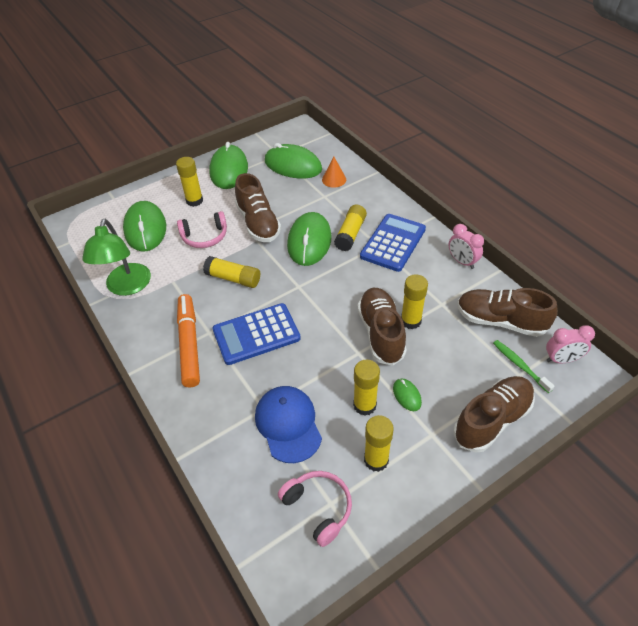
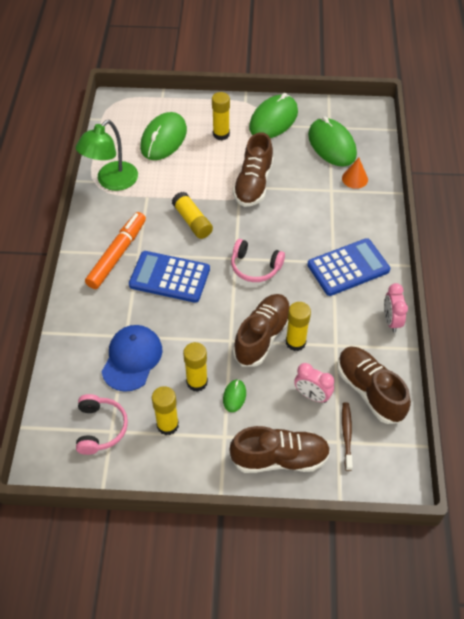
camera: 35 degrees right, 5 degrees up
(205, 236) = (202, 172): pink headphones -> pink headphones (255, 267)
(309, 241) = (279, 225): green mouse -> none
(350, 234) = (320, 238): yellow glue stick -> none
(520, 365) = (346, 435): green toothbrush -> brown toothbrush
(561, 359) = (387, 454): pink clock -> pink clock (312, 395)

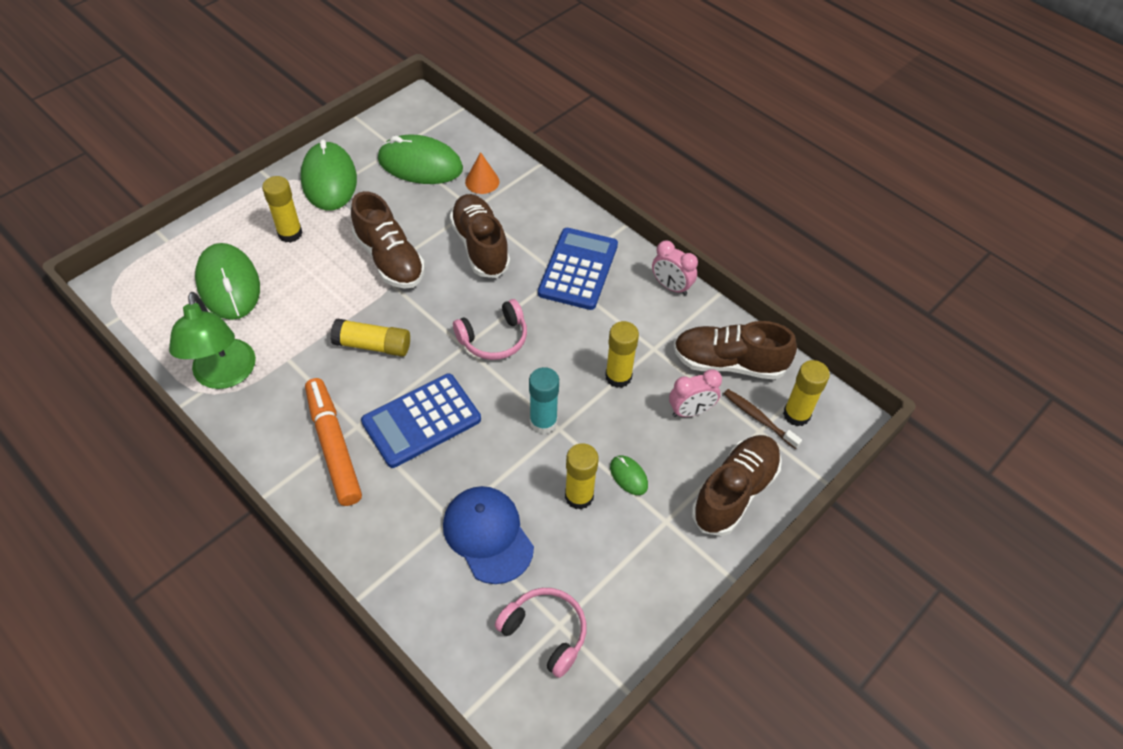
camera: 50 degrees left, 0 degrees up
(167, 425) = (604, 563): yellow glue stick -> yellow glue stick (796, 414)
(226, 330) = (543, 422): none -> turquoise glue stick
(262, 336) = (583, 398): brown shoe -> brown shoe (480, 246)

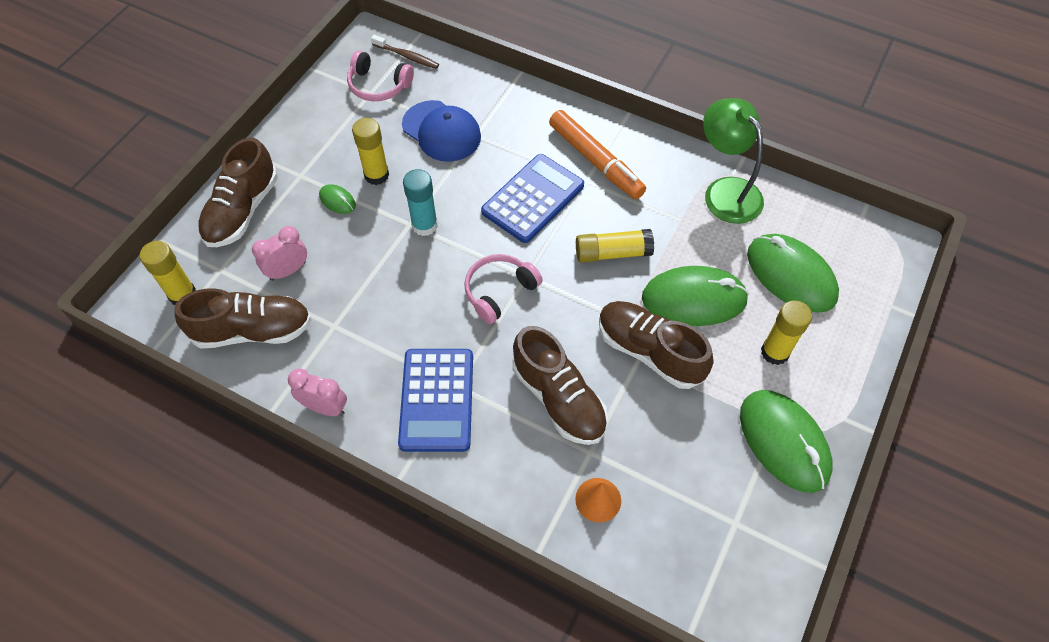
camera: 165 degrees right, 5 degrees up
(420, 164) = (689, 504): green mouse -> green mouse (694, 299)
(618, 377) = (364, 286): yellow glue stick -> none
(759, 418) = (220, 281): brown toothbrush -> brown toothbrush (407, 56)

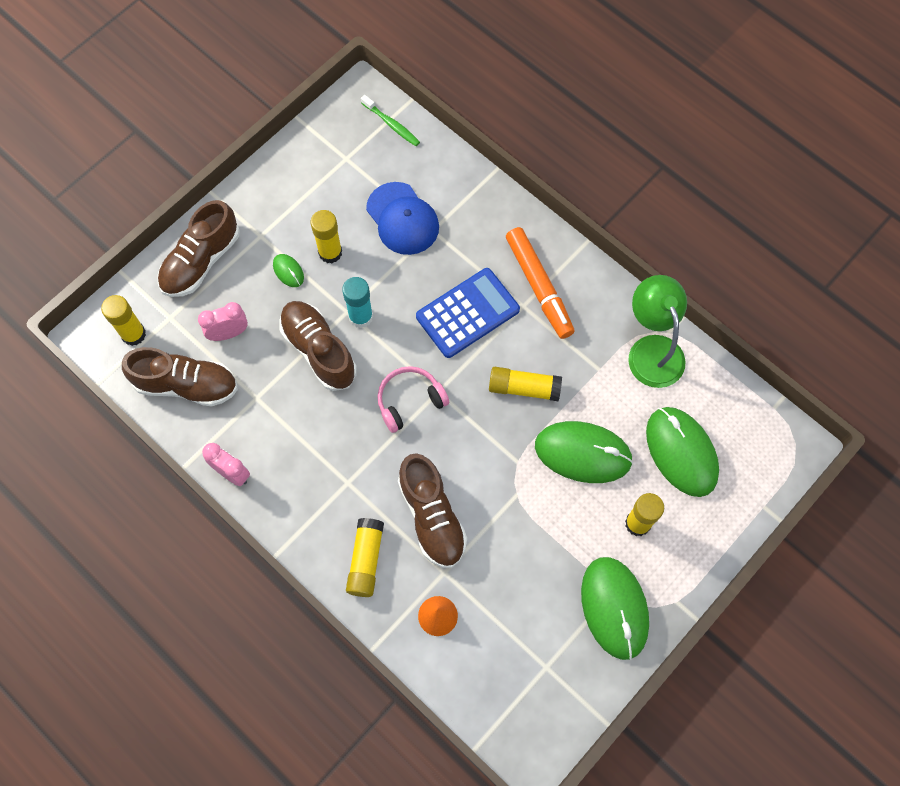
camera: 15 degrees right, 10 degrees up
(378, 85) = (356, 152): pink headphones -> none
(407, 56) = (391, 124): brown toothbrush -> green toothbrush
(436, 400) = (327, 491): blue calculator -> none
(500, 461) = (365, 560): none -> yellow glue stick
(649, 351) = (525, 493): brown shoe -> brown shoe (319, 350)

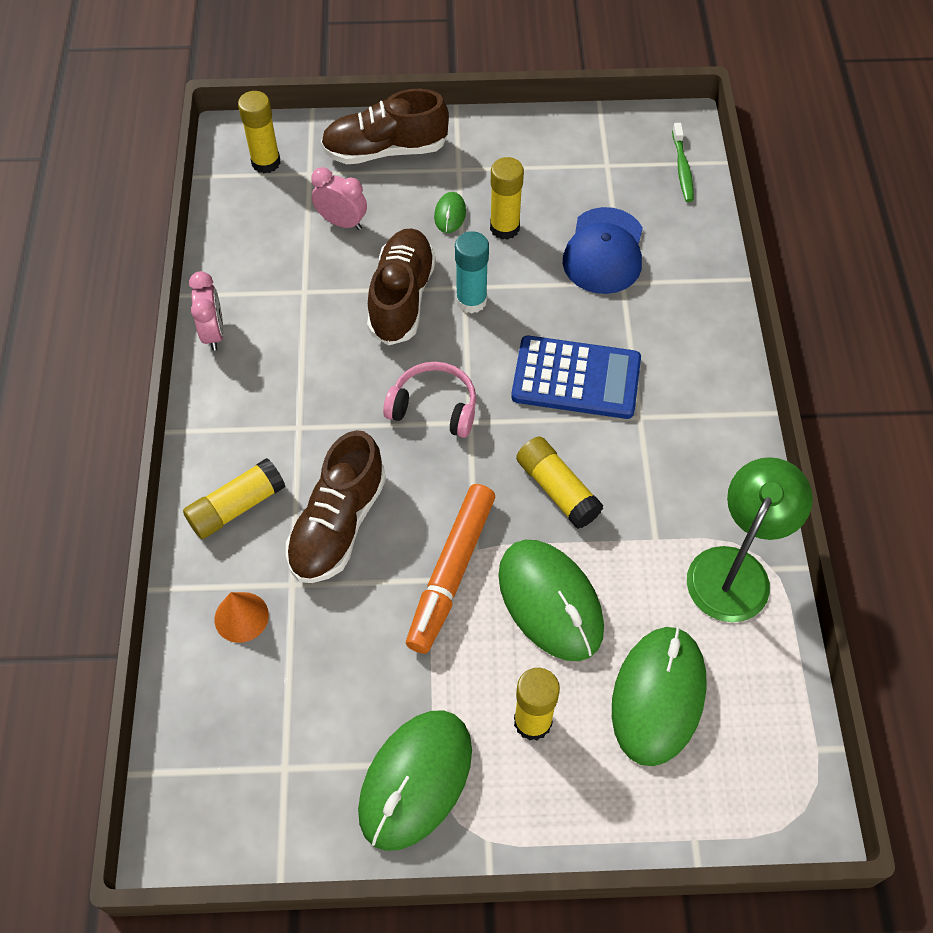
camera: 45 degrees right, 10 degrees down
(186, 385) = (260, 234): brown shoe -> none
(539, 286) = (675, 412): orange marker -> orange marker (451, 572)

